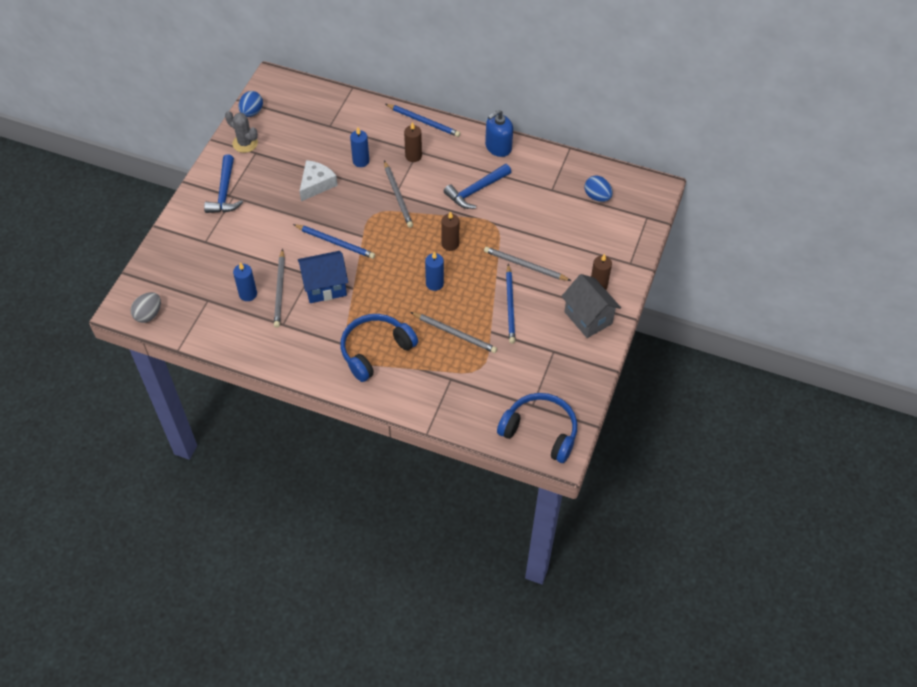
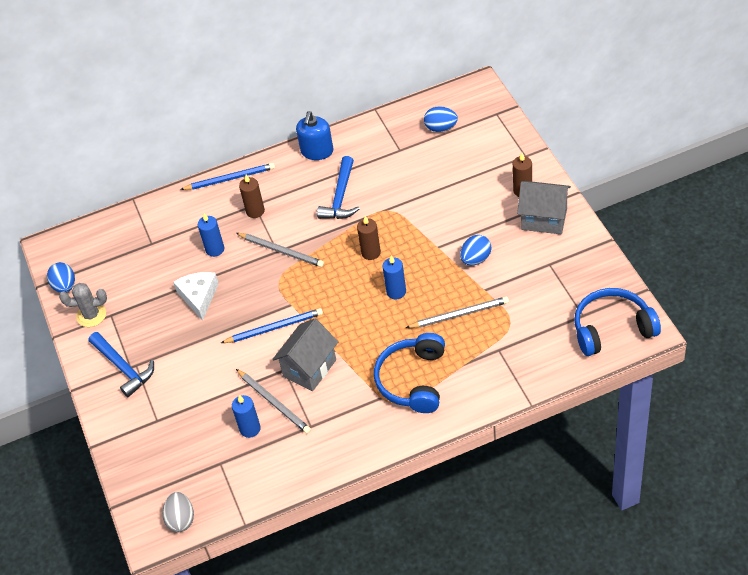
camera: 35 degrees left, 5 degrees down
(325, 287) = (310, 368): blue house -> grey house
(510, 306) = (476, 259): blue pencil -> blue egg
(525, 265) = (449, 221): grey pencil -> none

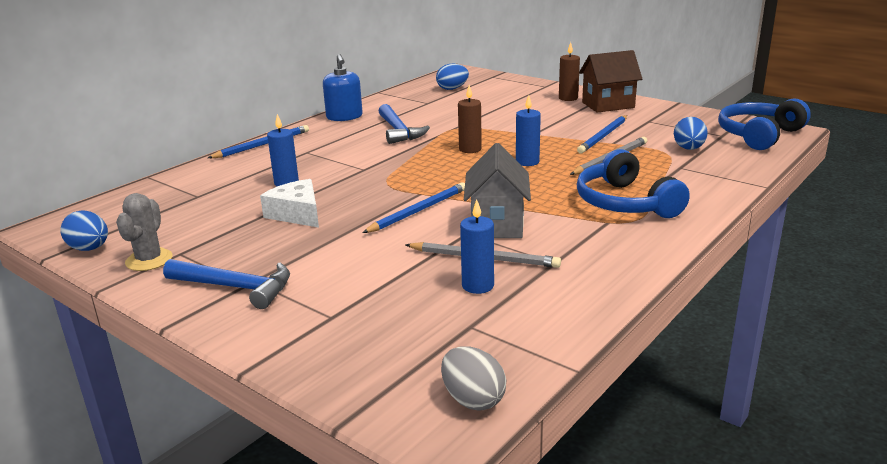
camera: 35 degrees left, 25 degrees down
(91, 315) = (149, 260): grey cactus -> grey cactus turned 45 degrees counterclockwise
(255, 211) = (312, 154): brown candle -> none
(281, 251) = (369, 168): grey pencil -> none
(476, 259) = (579, 132): blue egg -> blue egg (688, 149)
(487, 275) = (603, 136): none -> blue pencil
(544, 219) = (608, 105): grey house -> brown house

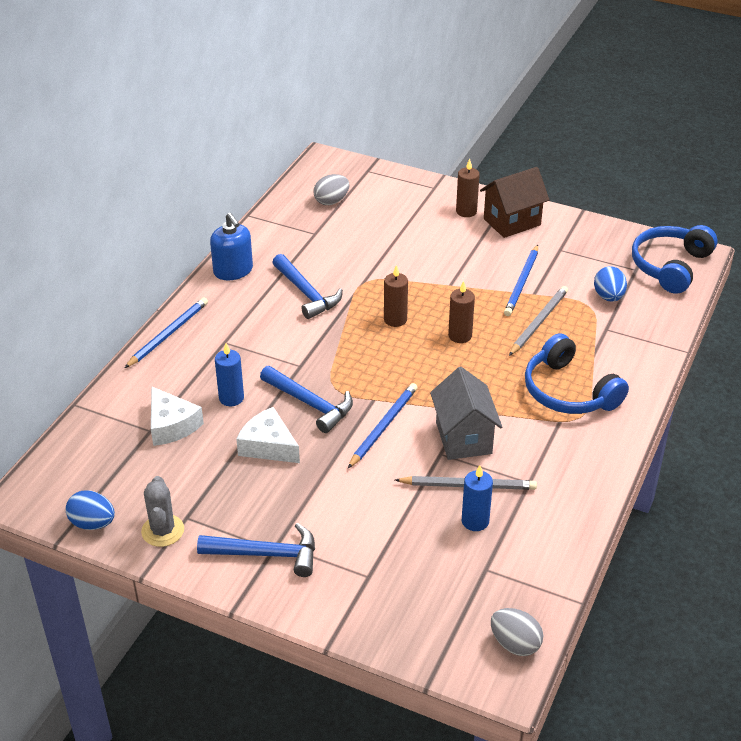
camera: 15 degrees left, 15 degrees up
(219, 194) = (171, 425): none -> white cheese
(357, 191) = (310, 404): none -> blue hammer
(452, 89) = (331, 201): blue egg -> grey egg
(527, 162) = (460, 336): blue candle -> brown candle

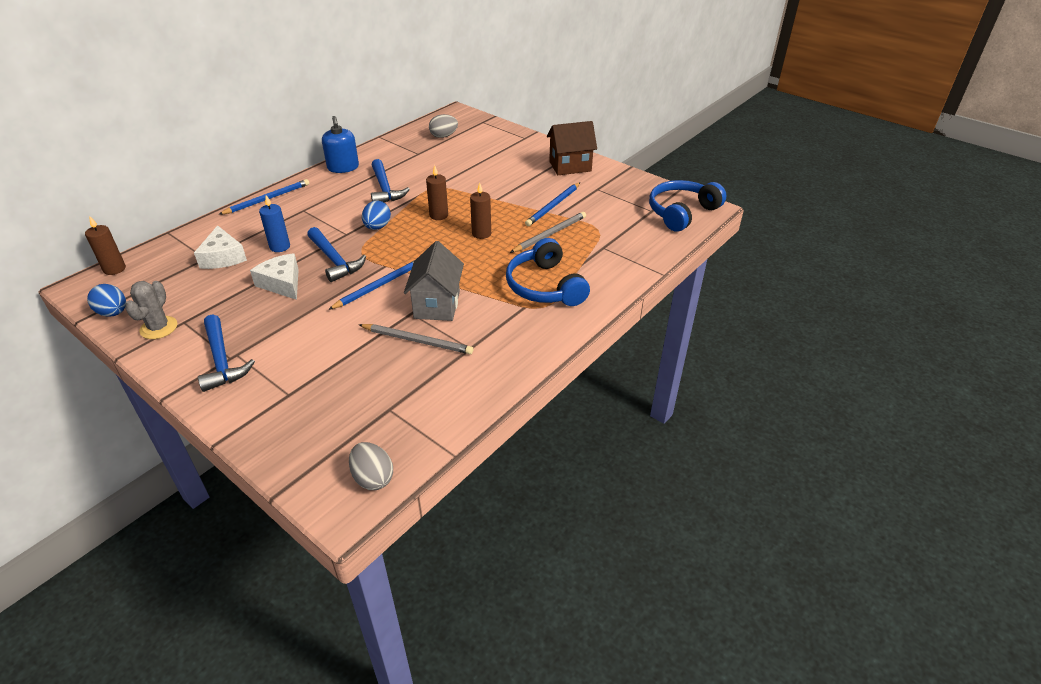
camera: 15 degrees right, 0 degrees up
(267, 554) = (222, 361): blue hammer -> blue hammer turned 45 degrees clockwise
(466, 211) = (539, 155): brown candle -> brown candle (114, 269)
(475, 521) = (405, 369): blue candle -> none
(608, 297) = (618, 226): blue egg -> blue egg (377, 227)

